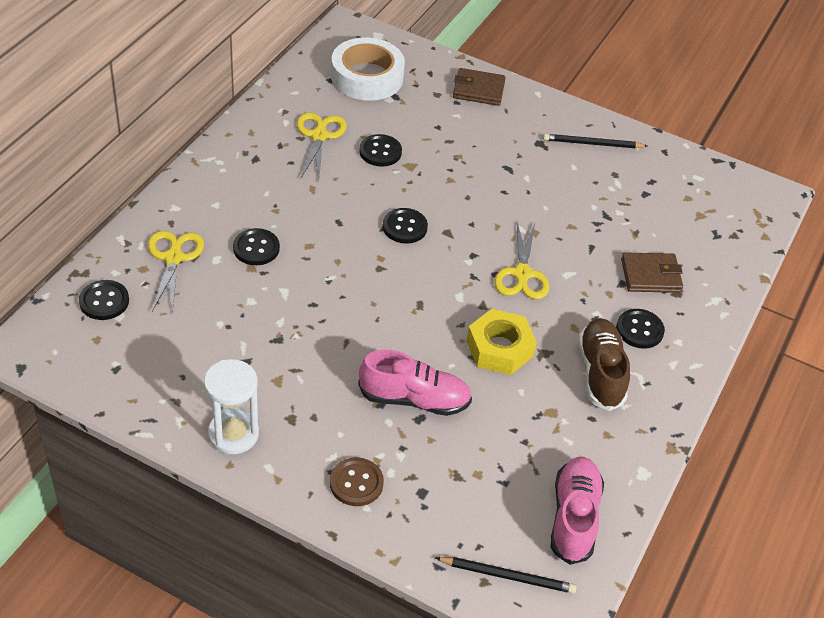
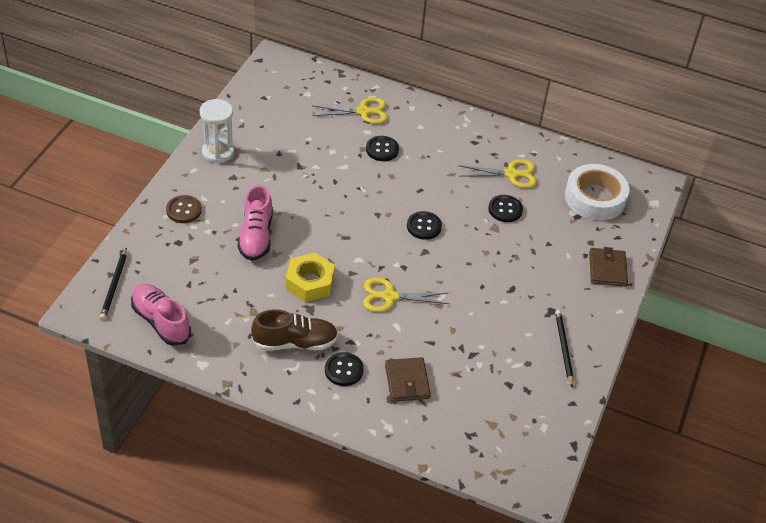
camera: 85 degrees right, 0 degrees up
(104, 301) = (318, 86): black button -> none
(573, 518) = (161, 321): pink shoe -> pink shoe turned 135 degrees counterclockwise

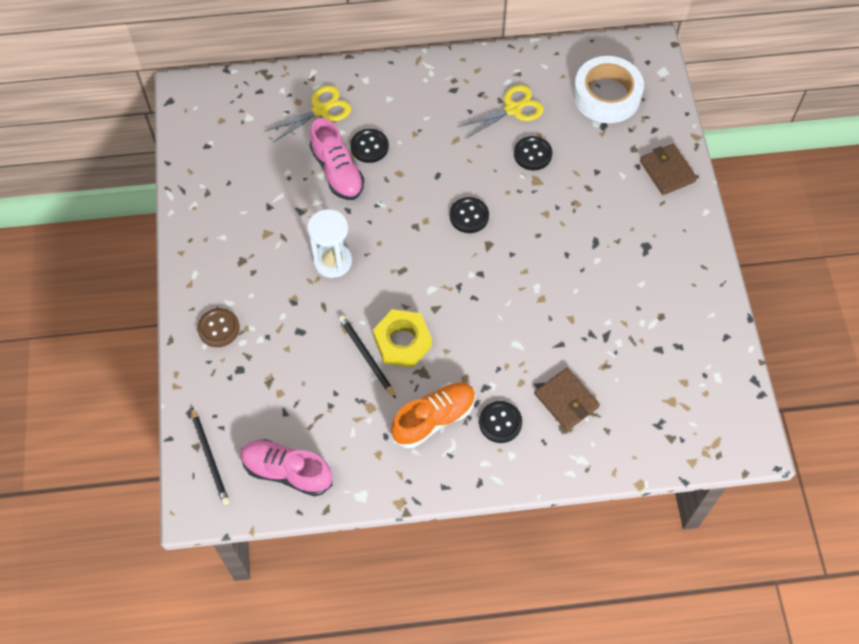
camera: 25 degrees left, 15 degrees up
(218, 152) = (205, 239): white hourglass -> white hourglass (332, 261)
(256, 236) = (313, 318): pink shoe -> pink shoe (337, 171)
(295, 342) = (434, 419): brown shoe -> orange shoe
(390, 296) = (489, 315): yellow scissors -> none
(563, 348) = (682, 282): black pencil -> black pencil (366, 356)

